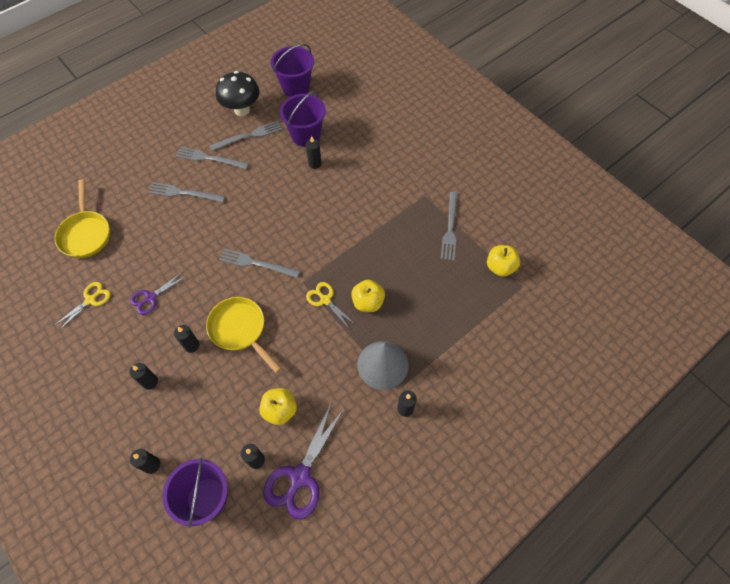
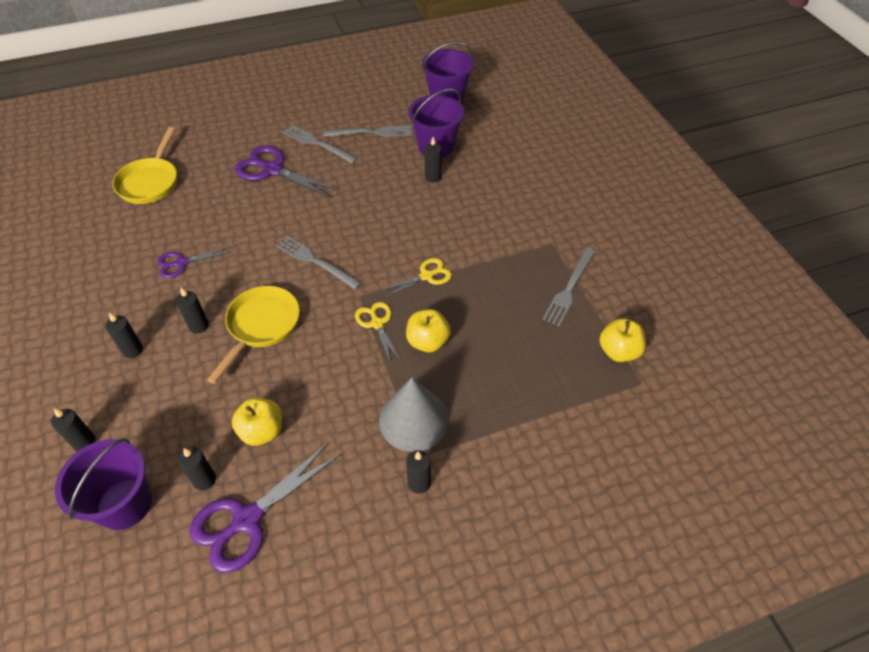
camera: 20 degrees right, 10 degrees down
(90, 300) = (118, 247): yellow scissors -> yellow scissors (426, 276)
(184, 193) = (272, 170): grey fork -> purple scissors
(240, 330) = (261, 326): yellow pan -> yellow pan turned 45 degrees clockwise
(242, 110) = (376, 106): black mushroom -> none

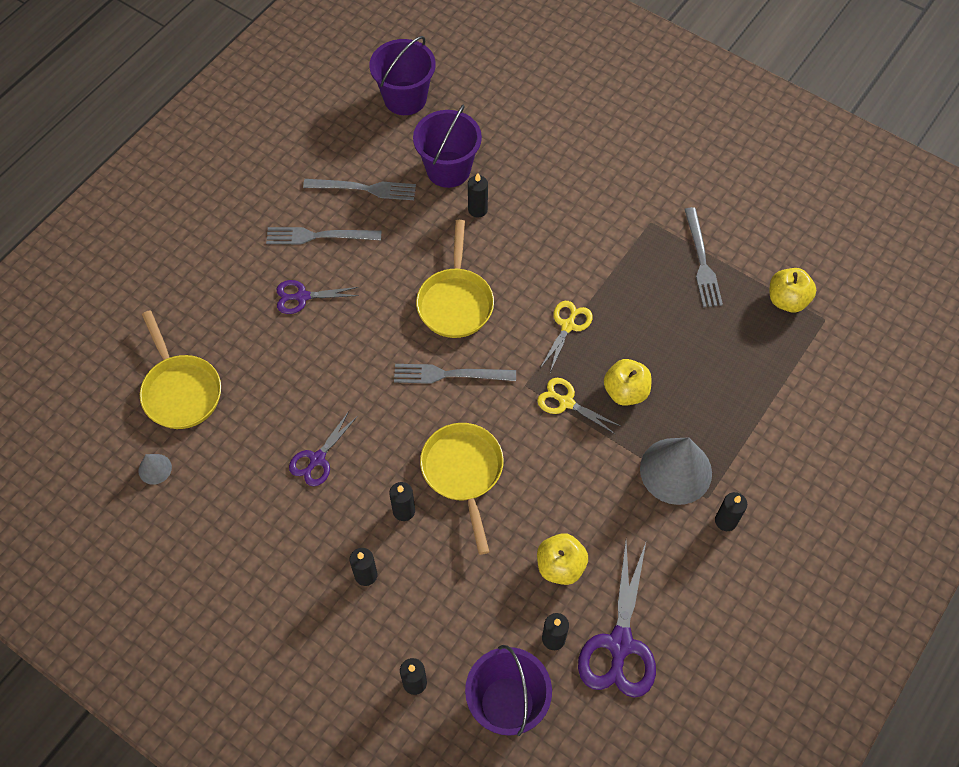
camera: 35 degrees left, 10 degrees up
(89, 214) = (155, 469): none -> grey cone
(272, 170) = (302, 297): purple scissors -> purple scissors, size x0.58
(364, 221) = (455, 302): none -> yellow pan
(371, 132) = (364, 189): grey fork -> grey fork turned 45 degrees clockwise

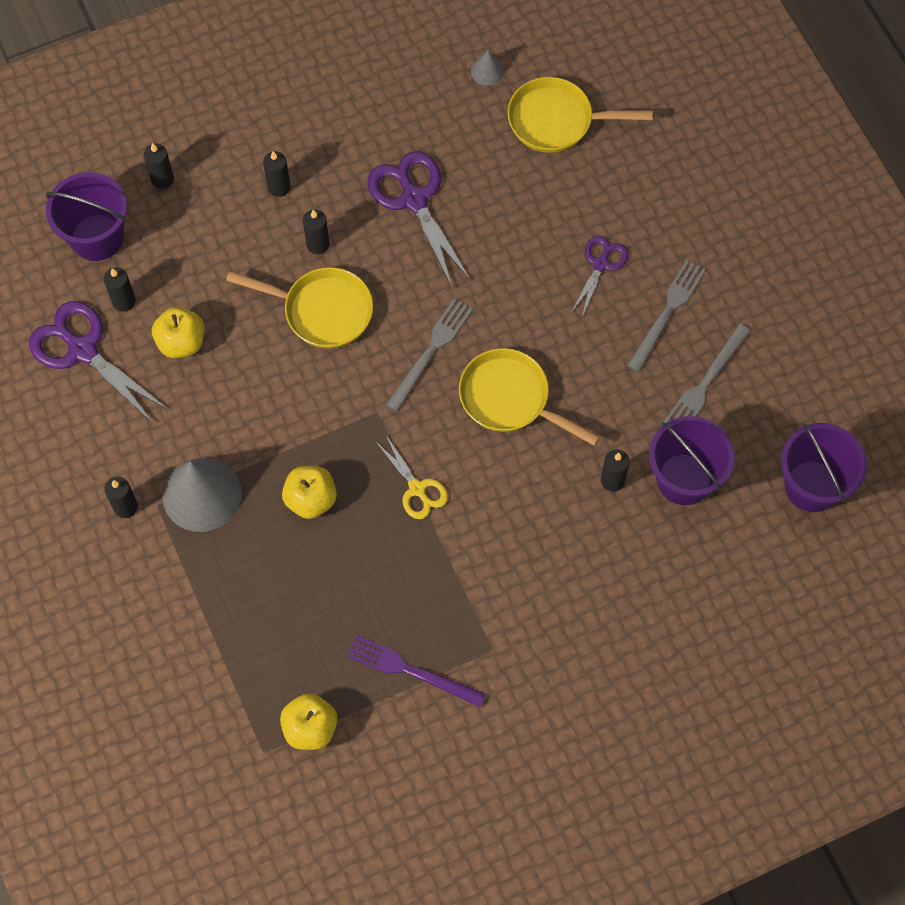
camera: 120 degrees right, 5 degrees up
(317, 459) = (414, 199): purple scissors -> purple scissors, size x1.71
(566, 402) = (335, 438): yellow scissors -> none
(702, 261) = (411, 671): grey fork -> purple fork

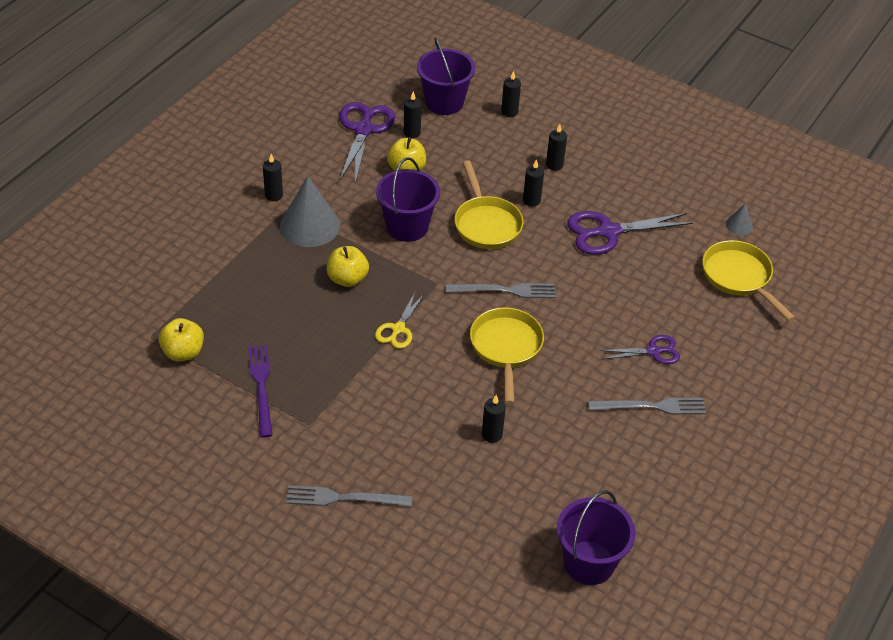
camera: 55 degrees right, 20 degrees down
(414, 199) = (608, 232): purple scissors -> purple scissors turned 135 degrees counterclockwise
(684, 479) = (527, 477): purple bucket -> purple bucket (407, 226)
(705, 383) = (615, 455): grey fork -> grey fork (344, 498)

